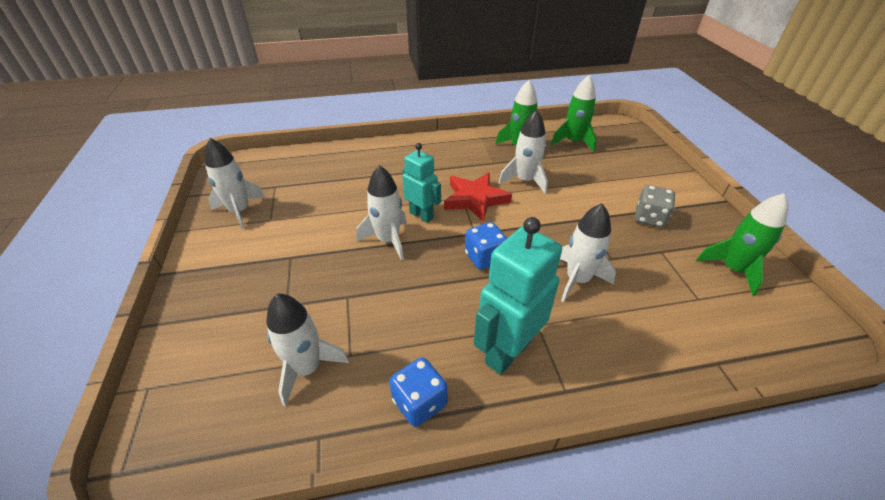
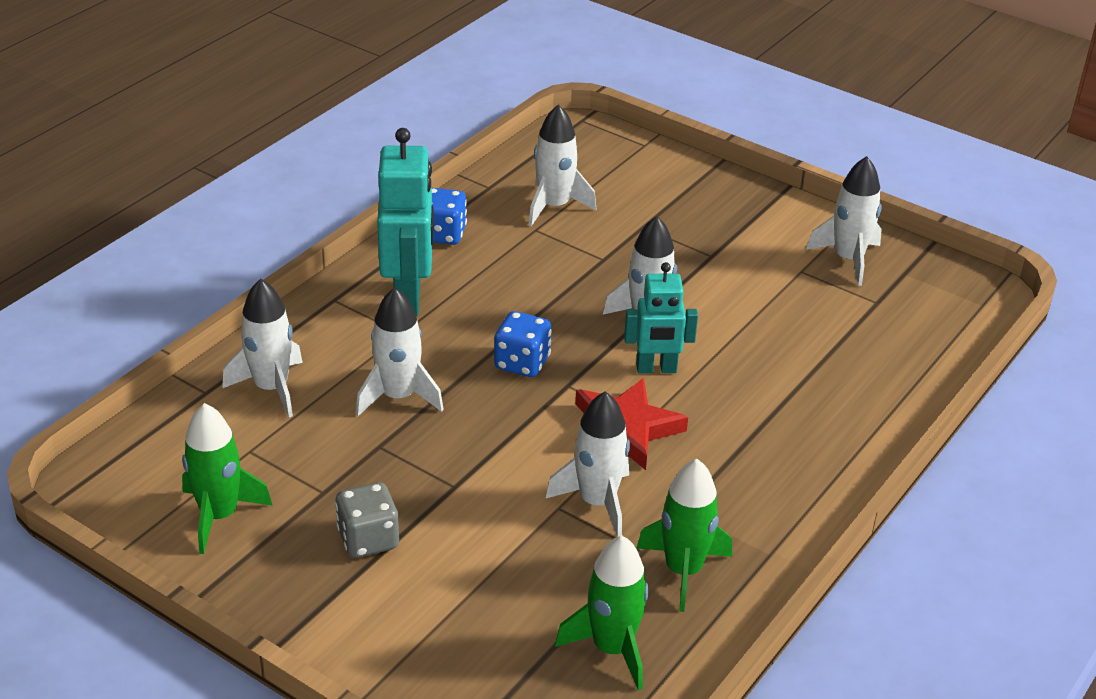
camera: 135 degrees right, 5 degrees down
(662, 335) = (271, 388): none -> white rocket

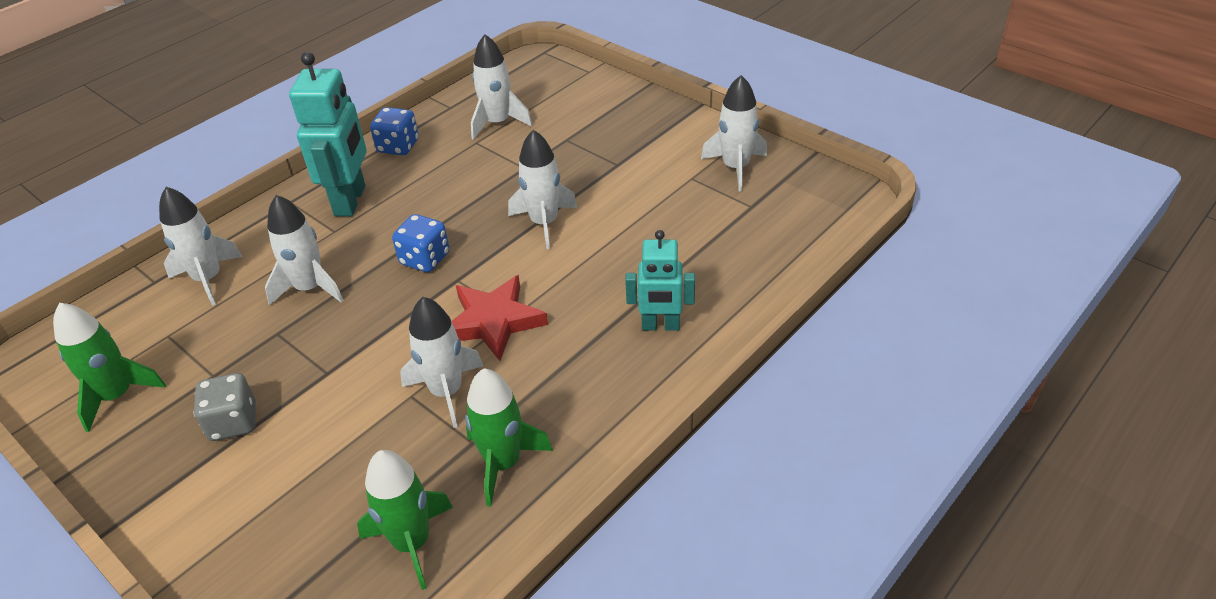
camera: 10 degrees right, 5 degrees up
(656, 369) = (539, 266): turquoise robot -> turquoise robot (660, 326)

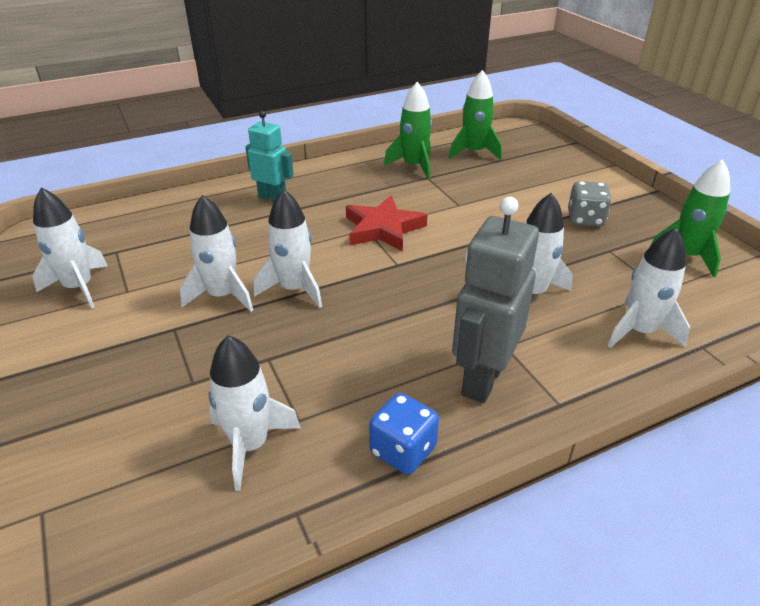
camera: 160 degrees left, 5 degrees down
(351, 201) = (482, 379): turquoise robot -> grey robot
(425, 259) = (419, 288): blue dice -> none
(447, 392) = (434, 200): white rocket -> white rocket (222, 295)

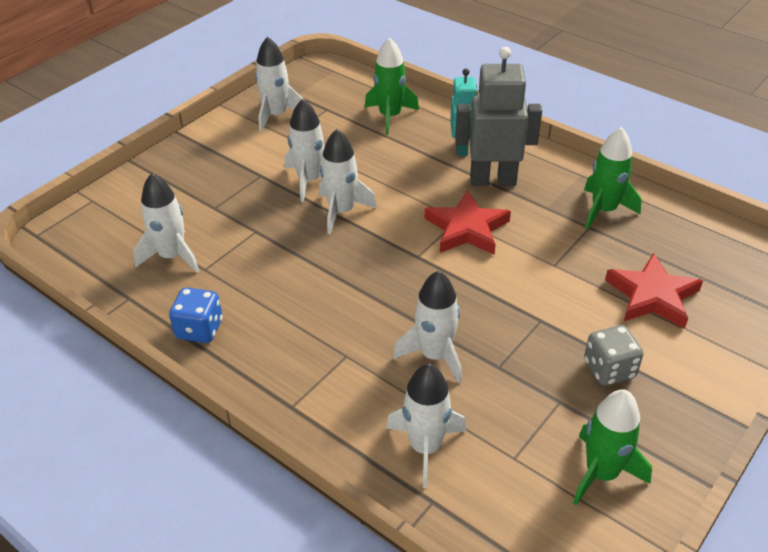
camera: 65 degrees right, 5 degrees up
(474, 152) = (681, 244): green rocket -> green rocket (390, 116)
(482, 379) = (296, 351): grey robot -> grey robot (493, 180)
(519, 179) = (652, 296): none -> red star

